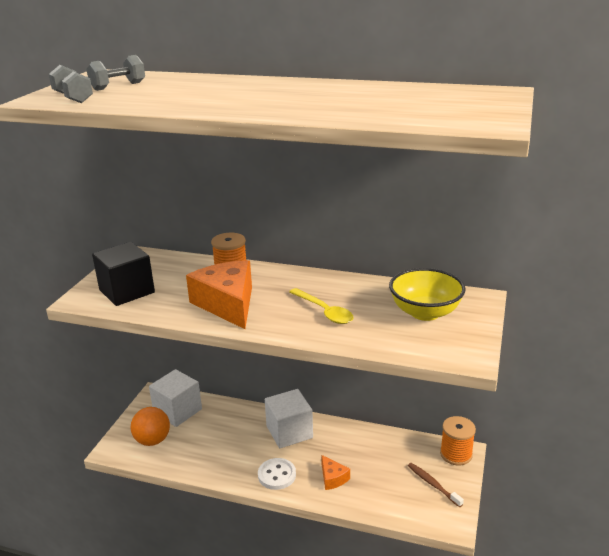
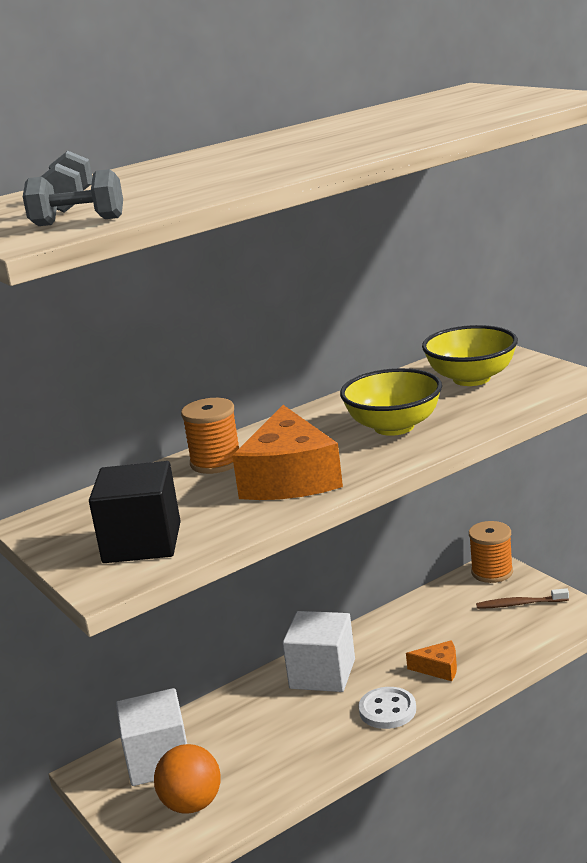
camera: 50 degrees left, 5 degrees down
(228, 304) = (289, 478): orange cheese -> orange cheese turned 105 degrees counterclockwise
(324, 311) = (394, 427): yellow spoon -> yellow bowl

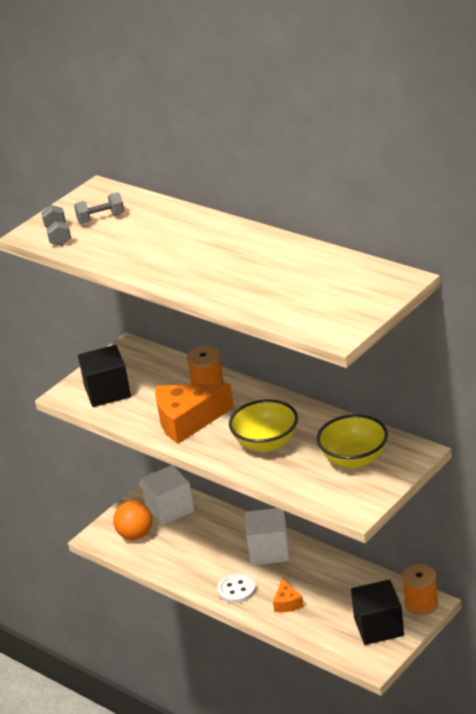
camera: 75 degrees right, 10 degrees up
(519, 604) = (379, 627): brown toothbrush -> black cube

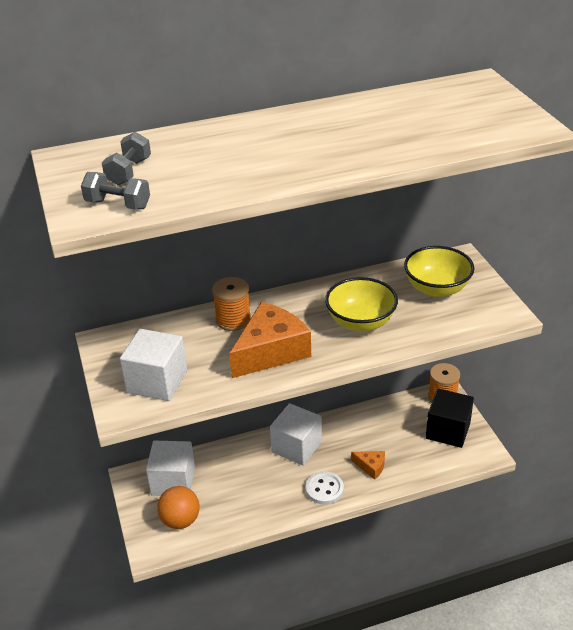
camera: 60 degrees left, 5 degrees up
(107, 392) = (157, 381): black cube -> white cube
(188, 420) = (271, 351): orange cheese -> orange cheese turned 150 degrees counterclockwise

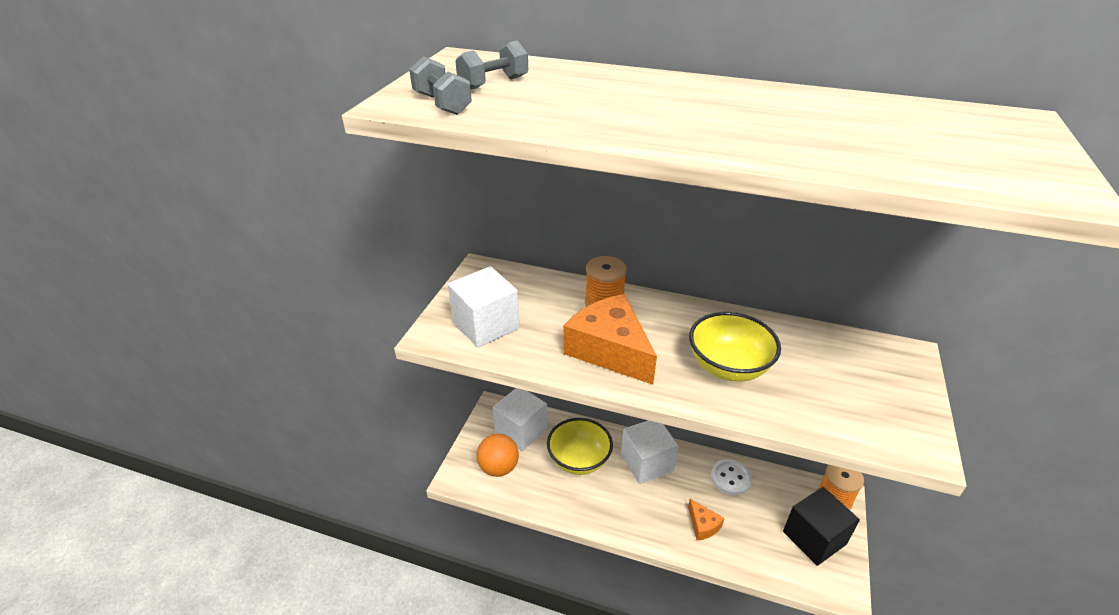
camera: 35 degrees right, 0 degrees up
(271, 351) = (610, 350): orange cheese -> orange cheese turned 120 degrees counterclockwise
(324, 489) = (641, 518): white button -> white button (730, 478)
(437, 288) = (850, 374): yellow bowl -> yellow bowl (579, 460)

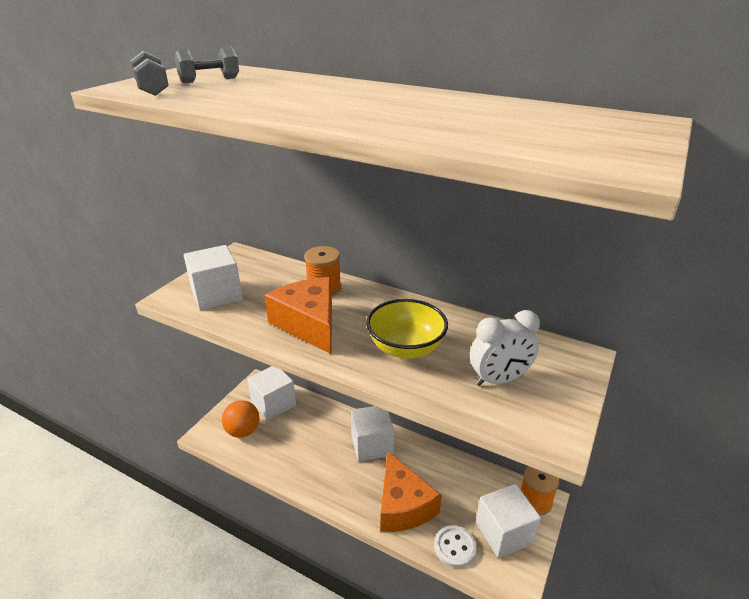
camera: 10 degrees right, 5 degrees down
(579, 460) = (313, 434): yellow bowl -> none
(703, 525) = (402, 505): orange cheese -> orange cheese, size x2.10
(730, 478) = (443, 468): white button -> white button (455, 547)
(814, 538) = (504, 532): black cube -> white cube
(839, 392) = (499, 380): none -> white clock

